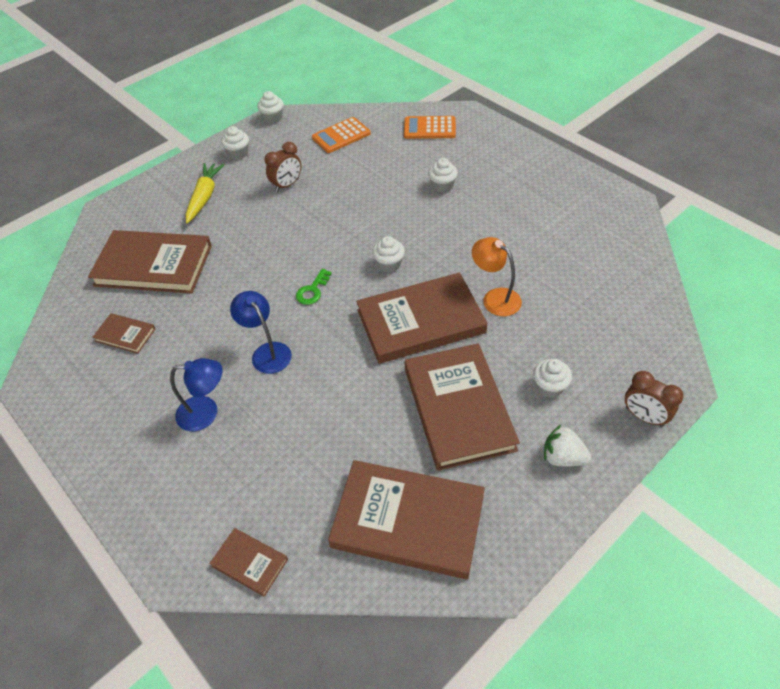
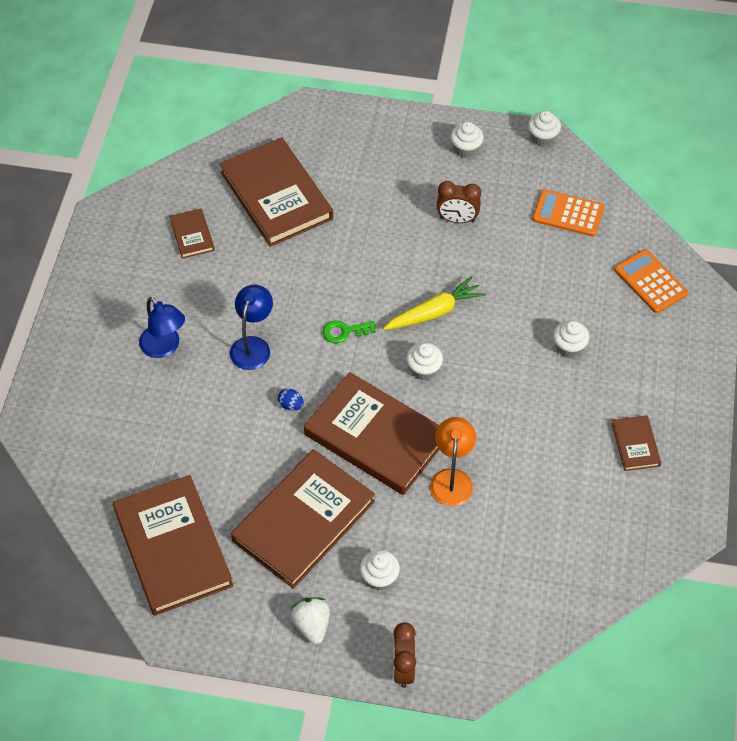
camera: 50 degrees right, 5 degrees up
(204, 197) = (386, 168): yellow carrot -> yellow carrot (434, 312)
(250, 563) = (68, 467): brown book -> brown book (635, 444)
(344, 358) = (291, 405): none -> blue egg

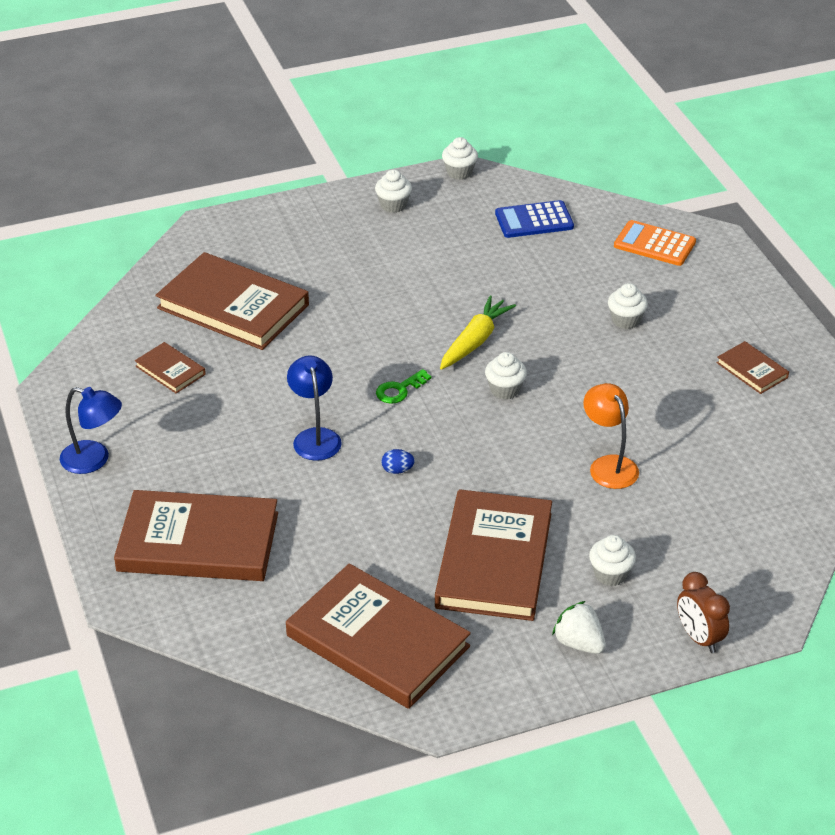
camera: 30 degrees left, 15 degrees down
(164, 347) = (221, 475): blue lamp -> blue lamp (94, 460)
(375, 437) = (505, 462): brown book -> brown book (198, 542)
(457, 219) = (433, 261): brown clock -> none
(568, 213) = (534, 220): orange calculator -> blue calculator

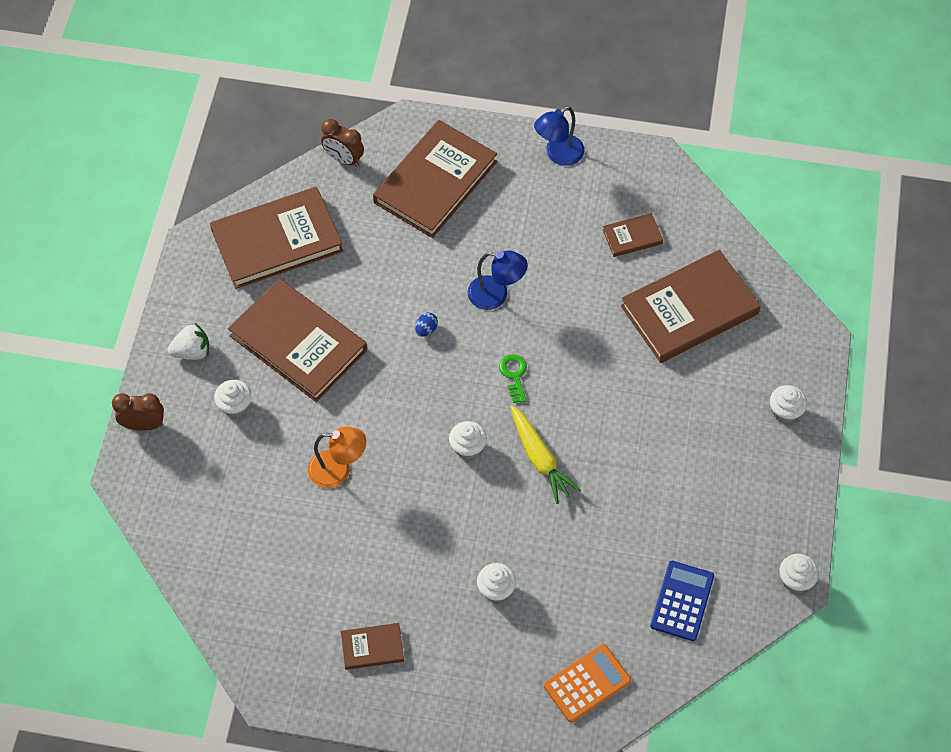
camera: 120 degrees right, 20 degrees up
(217, 635) = (344, 159): none -> brown clock
(393, 205) = (770, 496): white cupcake -> white cupcake (785, 411)

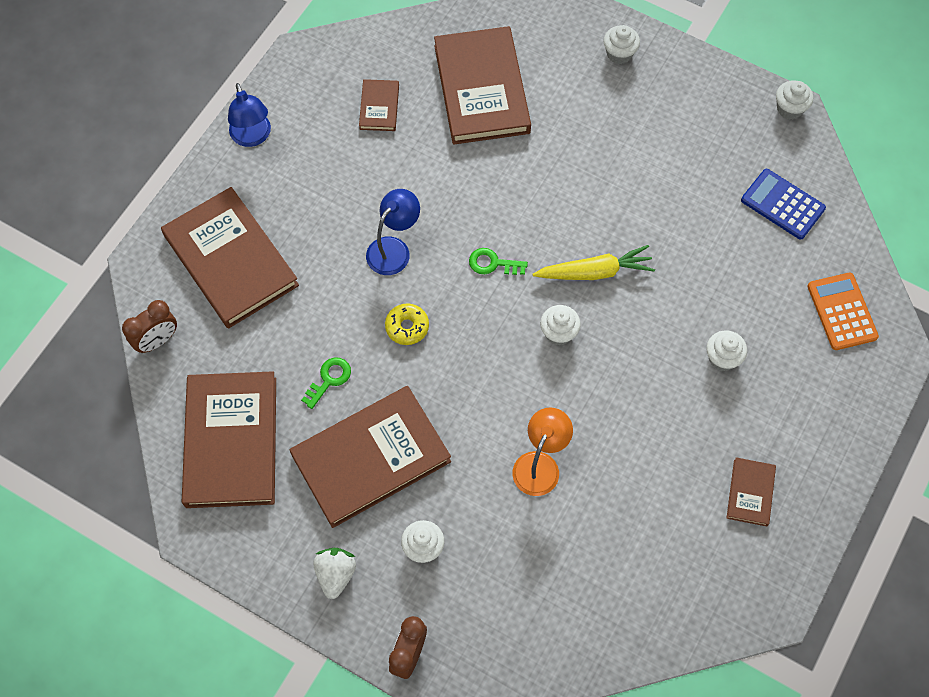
camera: 70 degrees left, 5 degrees up
(356, 289) = (329, 379): none -> green key
(426, 329) = (407, 327): blue egg -> yellow donut

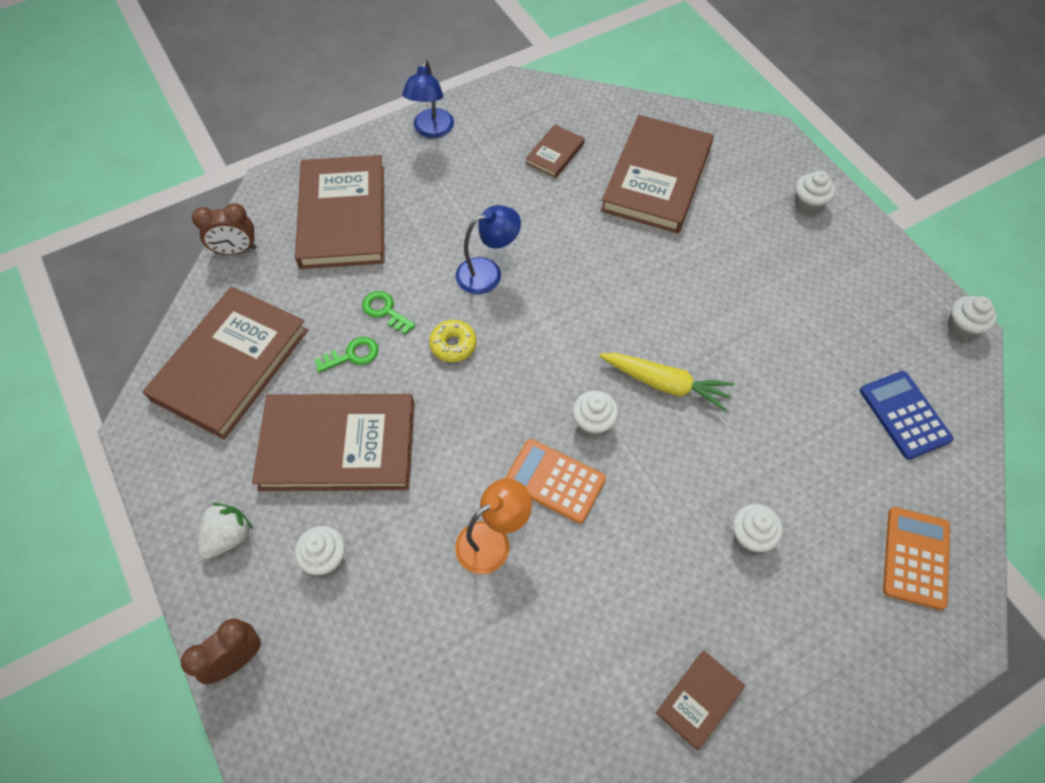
camera: 30 degrees right, 5 degrees down
(493, 263) = (570, 328): green key -> green key (385, 311)
(557, 394) = (554, 481): none -> orange calculator

